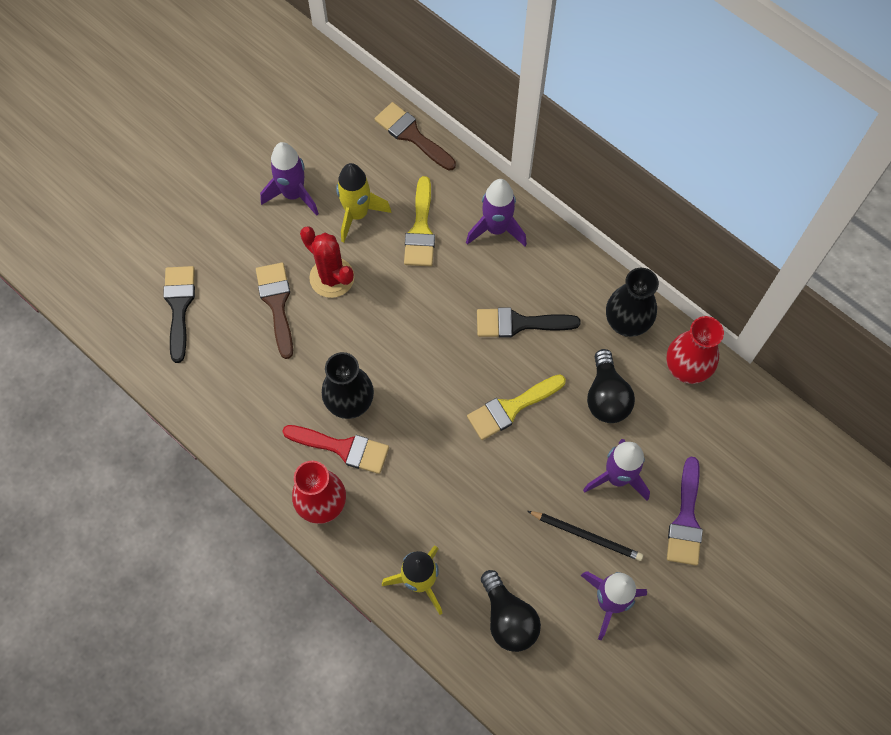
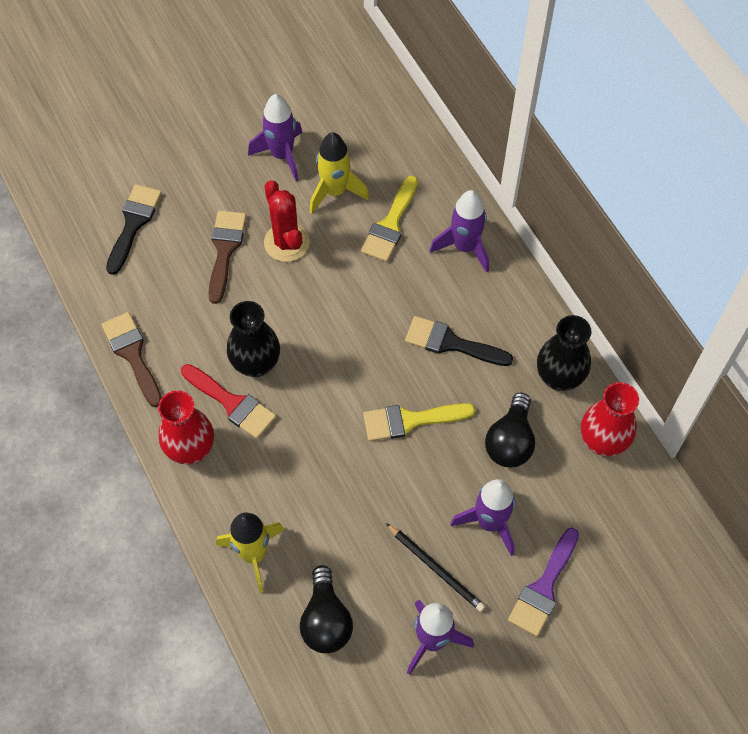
camera: 20 degrees right, 5 degrees down
(412, 135) = (417, 135): brown brush -> brown brush (132, 354)

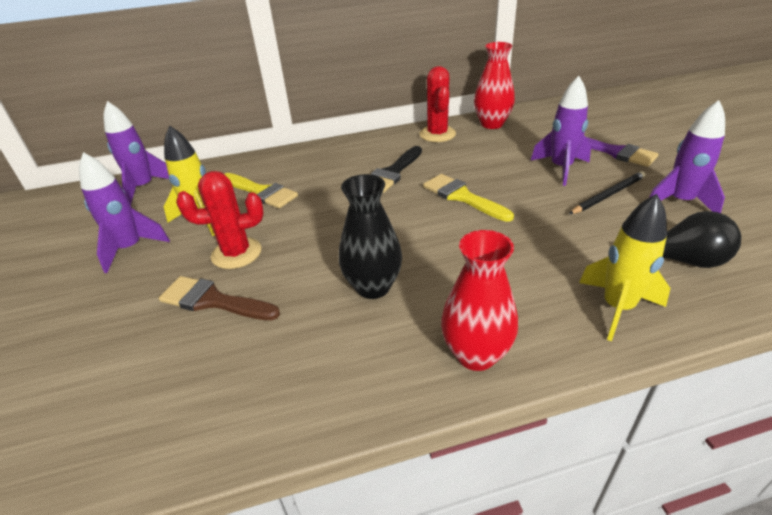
camera: 75 degrees left, 25 degrees down
(132, 354) = (315, 409): brown brush -> none
(133, 223) = (107, 390): black brush -> none
(232, 403) = (419, 311): red brush -> none
(410, 420) = (462, 197): yellow brush -> yellow brush turned 135 degrees clockwise
(464, 247) = (307, 161): purple rocket -> purple rocket (144, 187)
(510, 441) = (488, 155): black light bulb -> none
(559, 377) = (437, 134): black vase -> red cactus

